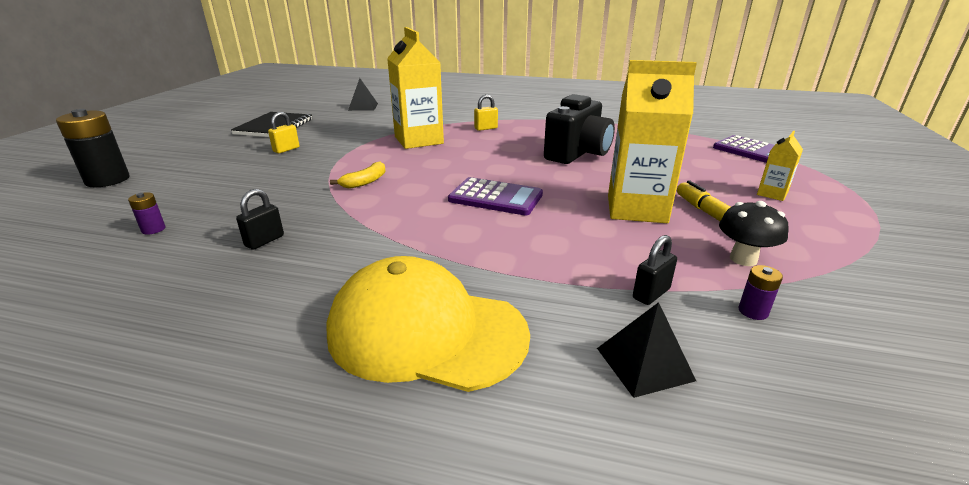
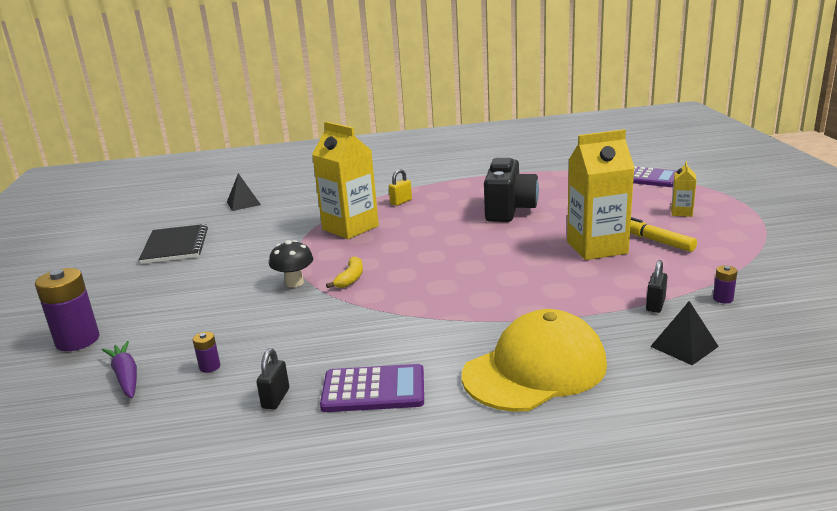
camera: 20 degrees left, 5 degrees down
(89, 219) = (126, 376): none -> purple carrot
(107, 180) = (77, 340): black battery -> purple battery
(264, 241) = (329, 348): black padlock -> black padlock (276, 398)
(286, 149) = (227, 266): yellow padlock -> none
(426, 332) = (535, 369): yellow cap -> yellow cap turned 150 degrees clockwise
(495, 197) = (480, 265): purple calculator -> purple calculator (373, 390)
(743, 259) = (695, 266): black mushroom -> black mushroom (294, 283)

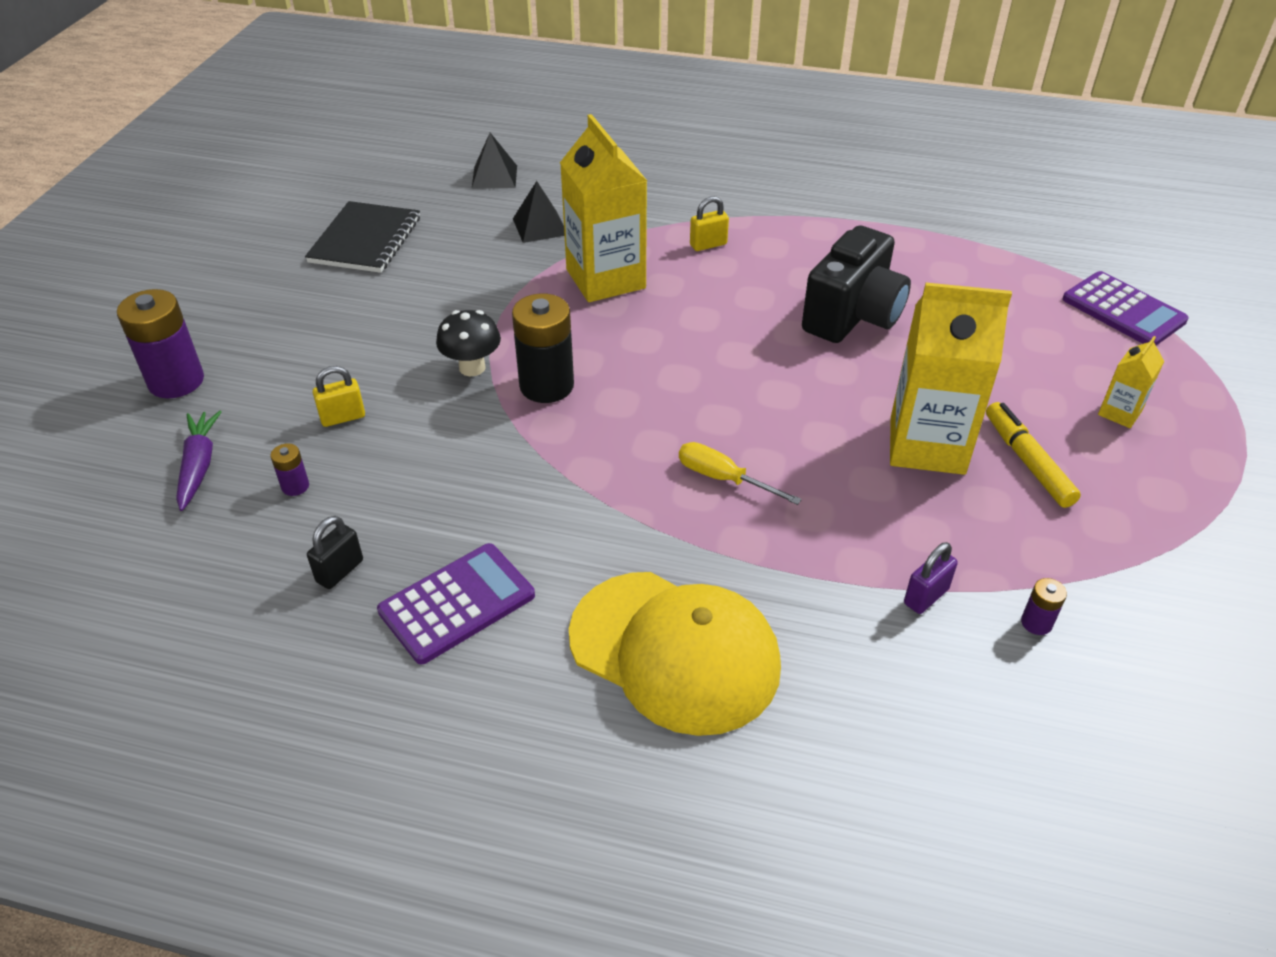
camera: 20 degrees right, 20 degrees up
(220, 326) = (343, 417): none -> yellow padlock
(351, 278) = (546, 385): yellow banana -> black battery
(373, 390) = (457, 603): purple calculator -> purple calculator turned 60 degrees counterclockwise
(495, 289) = (723, 478): none -> yellow screwdriver
(535, 369) = (674, 651): yellow cap -> yellow cap turned 45 degrees clockwise
(655, 305) = (926, 596): black padlock -> purple padlock
(684, 346) = (906, 692): black pyramid -> black pyramid (540, 226)

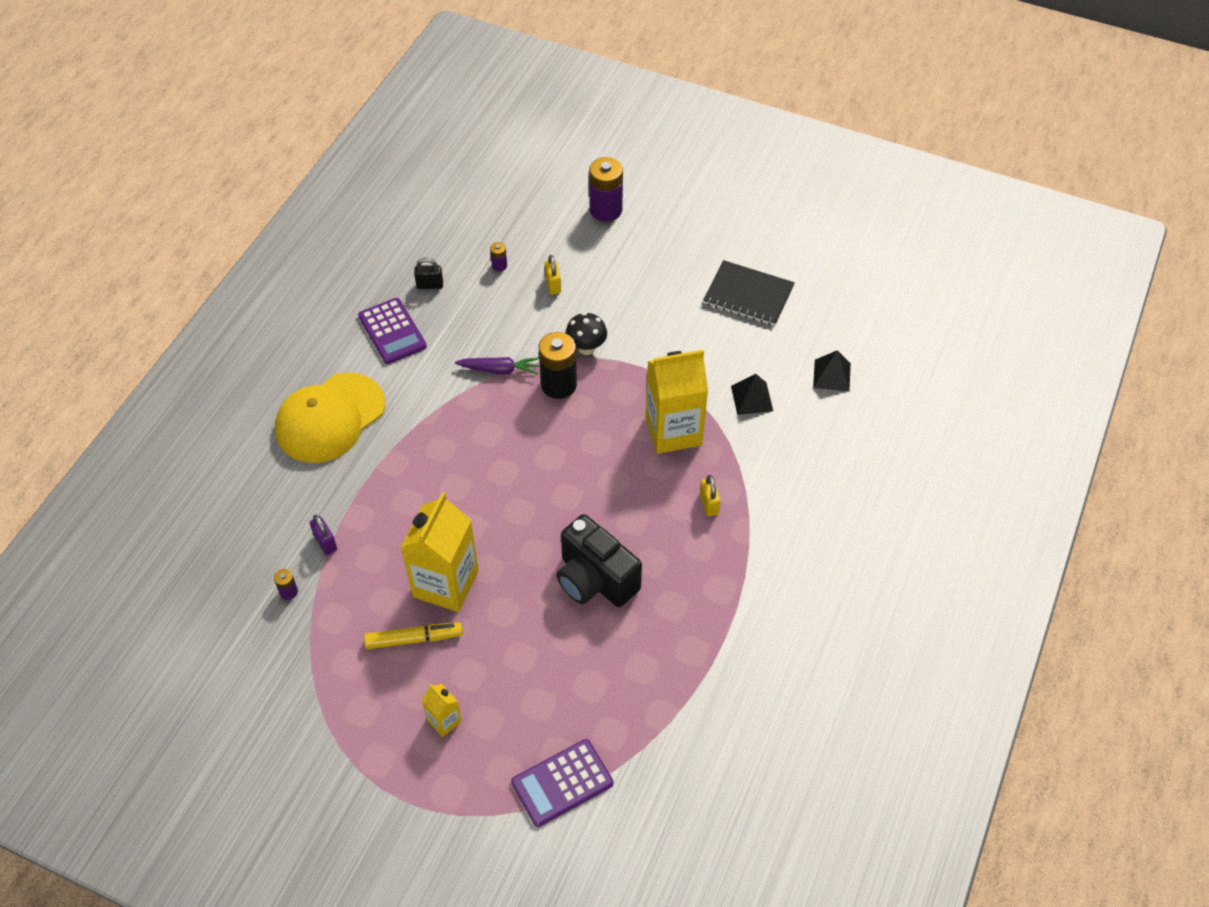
camera: 100 degrees right, 10 degrees up
(199, 465) = (528, 225): purple carrot -> purple carrot (500, 370)
(340, 571) = (430, 285): black padlock -> black padlock turned 45 degrees counterclockwise
(723, 478) = (448, 463): yellow screwdriver -> none

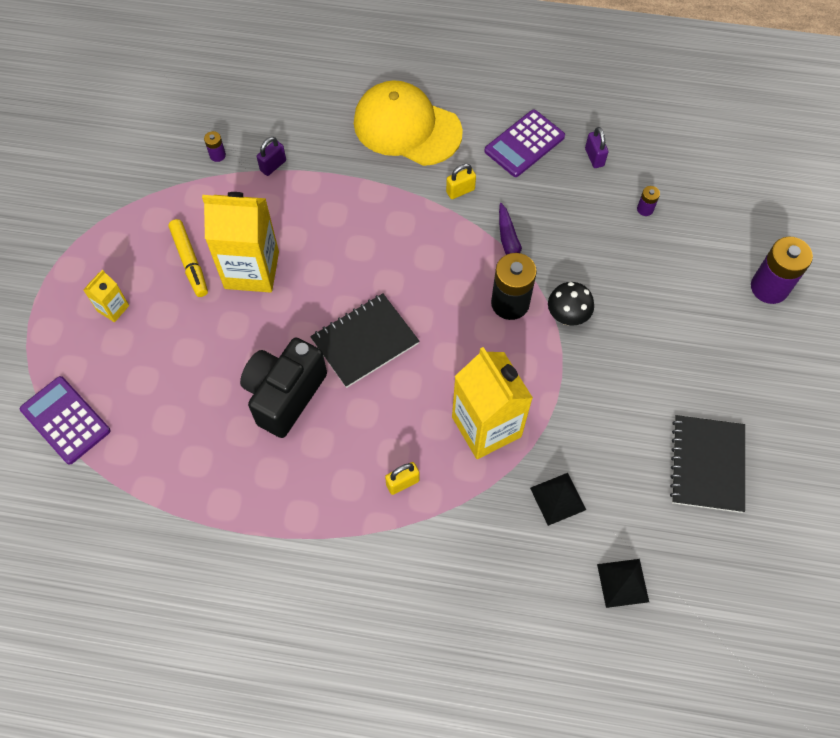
camera: 75 degrees right, 10 degrees up
(430, 285) = (594, 157): black padlock -> purple padlock
(553, 285) = (639, 264): yellow padlock -> yellow padlock (460, 191)
(560, 503) = (365, 341): none -> black notebook

